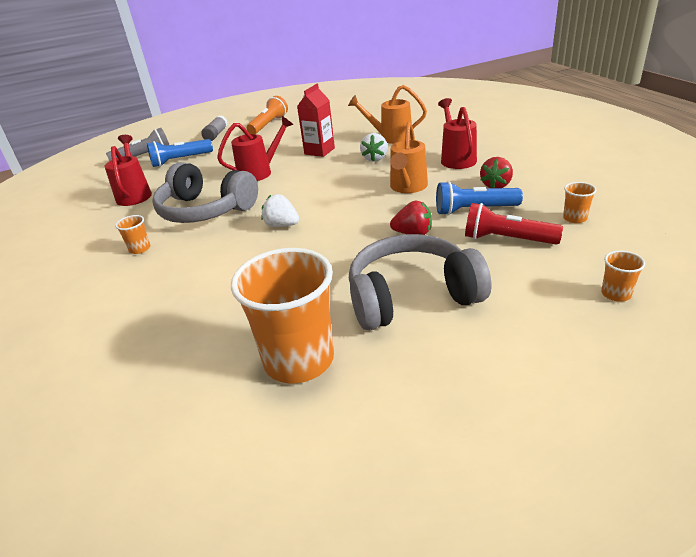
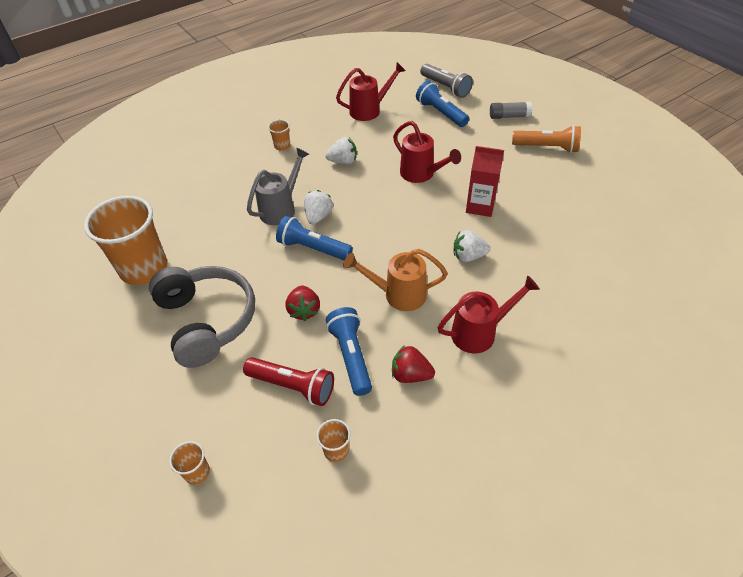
camera: 75 degrees right, 15 degrees up
(205, 210) = (343, 161): grey headphones -> white strawberry
(253, 248) = (281, 209): none -> grey watering can
(328, 228) = (313, 248): none -> blue flashlight
(391, 137) = (532, 261): orange watering can -> none
(507, 239) = (292, 386): red flashlight -> red flashlight turned 105 degrees clockwise

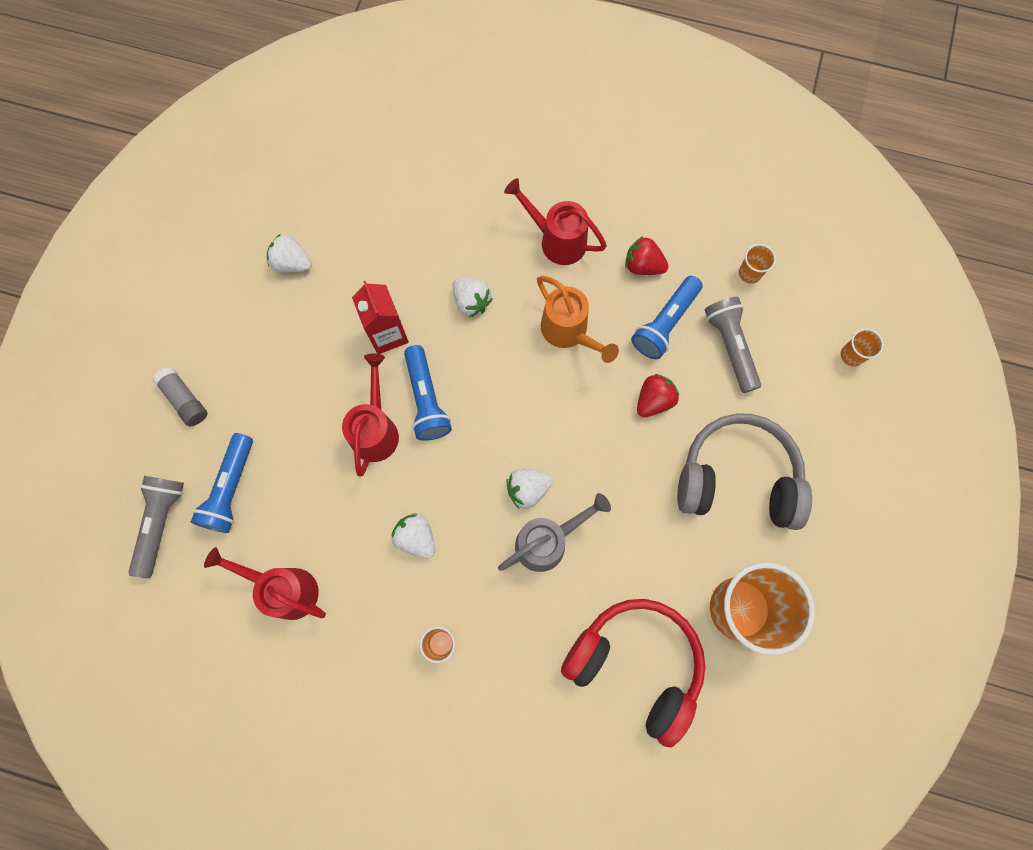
camera: 130 degrees left, 25 degrees up
(180, 207) = (635, 664): none -> red headphones
(207, 321) = (737, 478): grey headphones -> grey headphones turned 75 degrees clockwise
(281, 209) = (547, 541): grey watering can -> grey watering can turned 150 degrees clockwise
(292, 386) = (730, 347): red flashlight -> grey flashlight
(313, 248) = (576, 456): blue flashlight -> blue flashlight (426, 399)
(410, 375) = (643, 266): red strawberry -> red strawberry turned 135 degrees clockwise
(546, 147) = (228, 323): orange flashlight -> none
(570, 188) = (292, 263): none -> white strawberry

